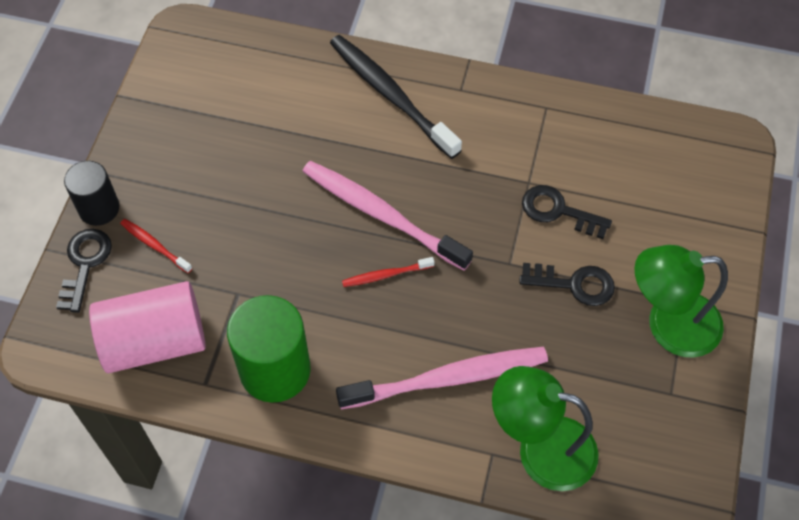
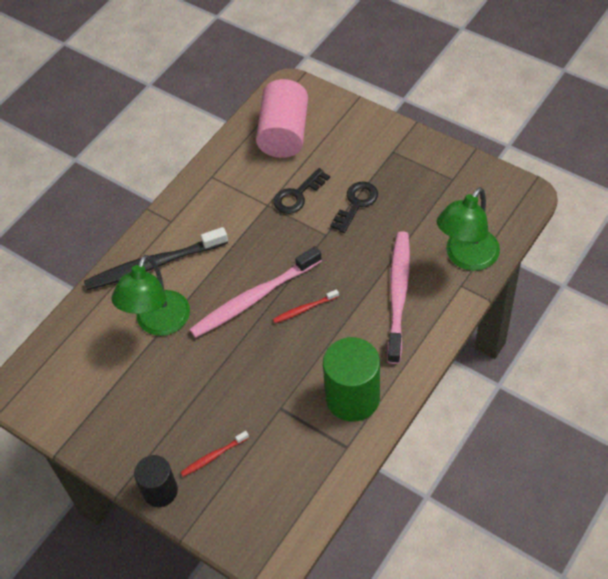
camera: 65 degrees left, 5 degrees down
(85, 264) = (208, 511): black key -> none
(155, 341) = (298, 474): pink cylinder -> pink cylinder (284, 134)
(385, 275) = (304, 309): red toothbrush -> red toothbrush turned 60 degrees clockwise
(668, 325) = (405, 164): green lamp -> green lamp (158, 323)

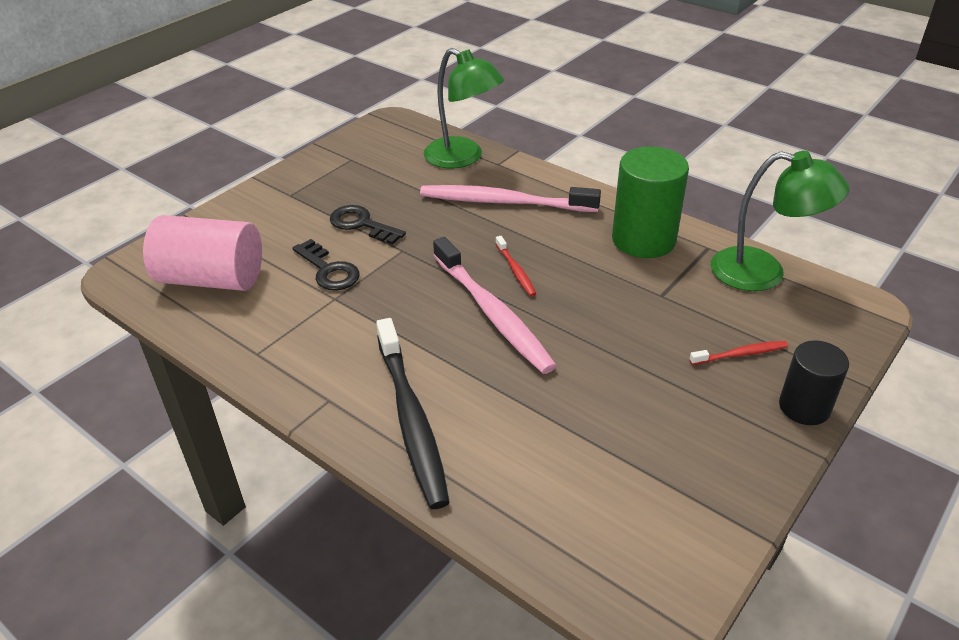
camera: 90 degrees left, 15 degrees down
(158, 323) = (524, 412): green lamp -> green lamp (763, 273)
(213, 456) = (740, 354): red toothbrush -> red toothbrush turned 75 degrees counterclockwise

